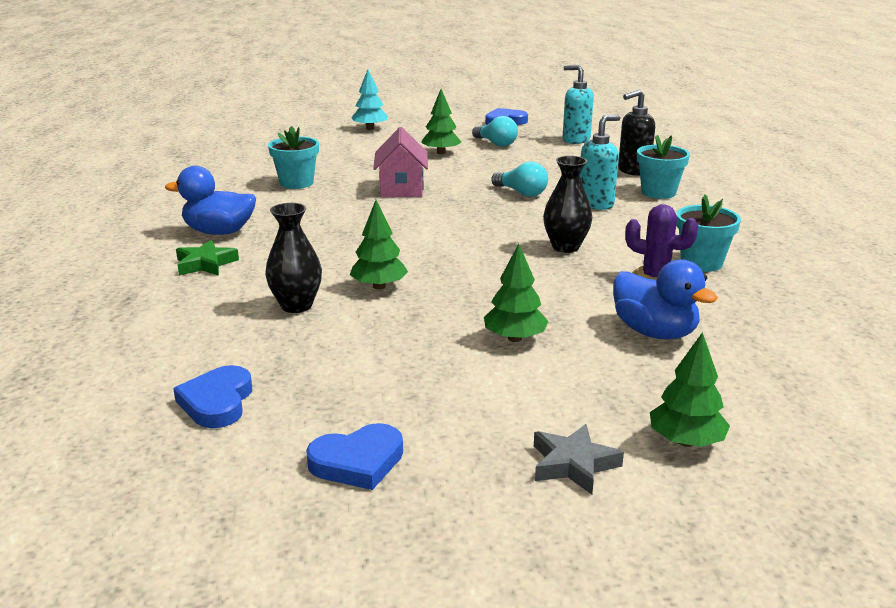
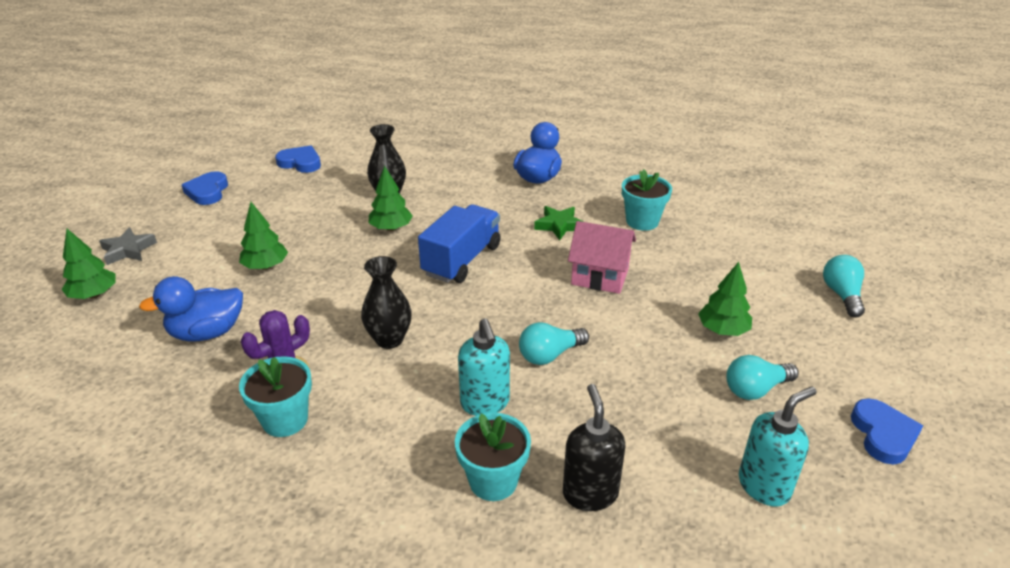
camera: 110 degrees right, 10 degrees up
(205, 264) = (481, 170): green star -> green star (559, 225)
(370, 128) = (842, 295): turquoise tree -> turquoise light bulb
(417, 241) = (462, 260): none -> blue truck

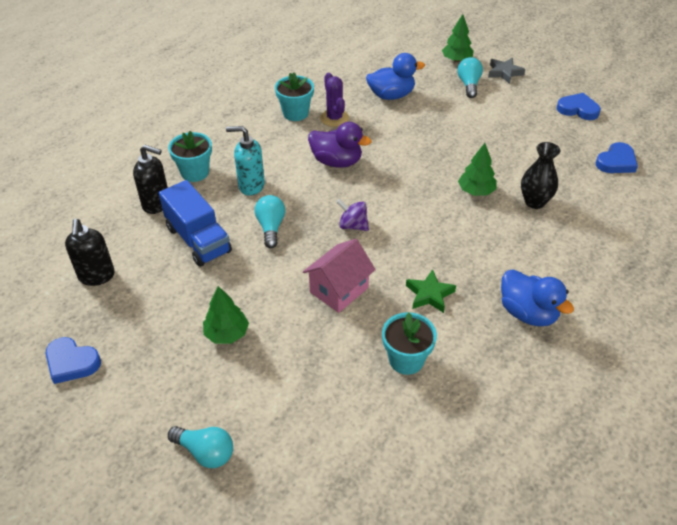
camera: 115 degrees right, 10 degrees up
(207, 333) = (391, 95): blue duck -> blue duck turned 75 degrees clockwise
(265, 266) = (453, 124): green tree -> none
(389, 339) = (337, 161): black vase -> purple duck
(462, 260) = (408, 218): blue truck -> blue truck (198, 240)
(501, 293) = (353, 226): none -> purple spinning top
(755, 389) = (161, 317): turquoise light bulb -> turquoise light bulb (469, 84)
(764, 486) = (96, 276): turquoise soap dispenser -> black soap dispenser

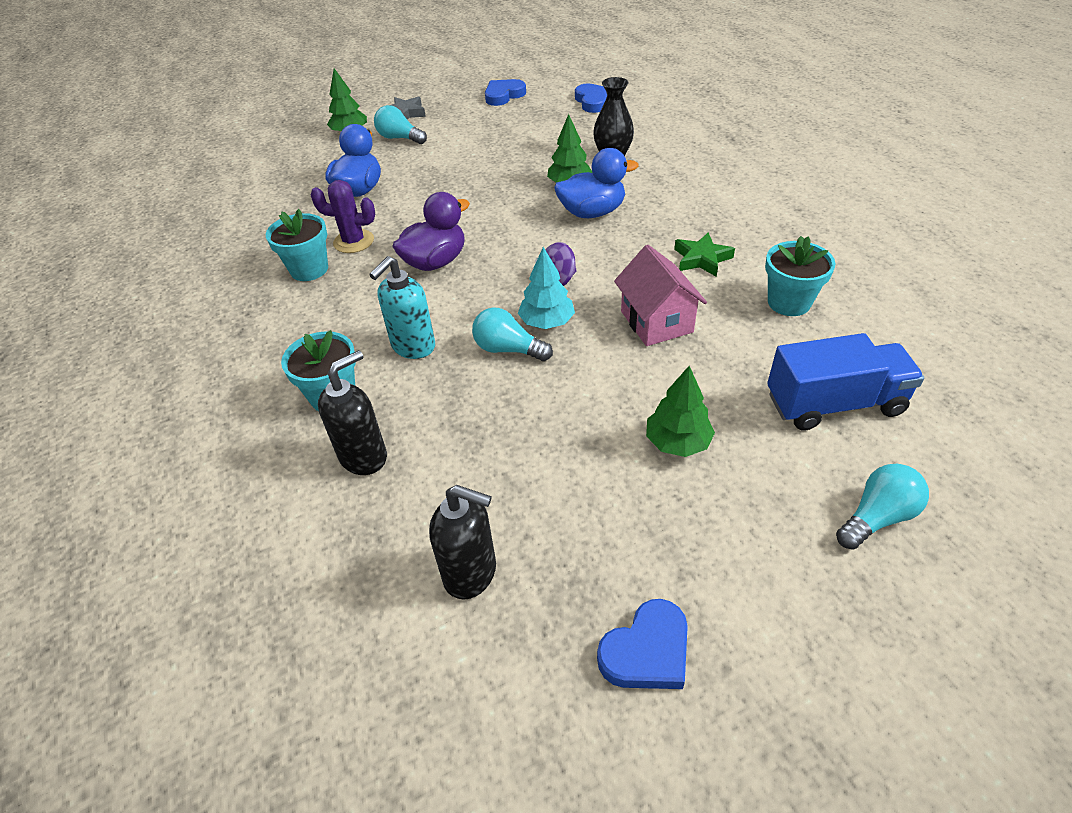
camera: 60 degrees left, 0 degrees up
(198, 240) = (478, 427): blue truck -> blue truck (834, 404)
(306, 236) = (547, 322): none -> turquoise tree
(528, 313) = (760, 208): blue duck -> blue duck (592, 212)

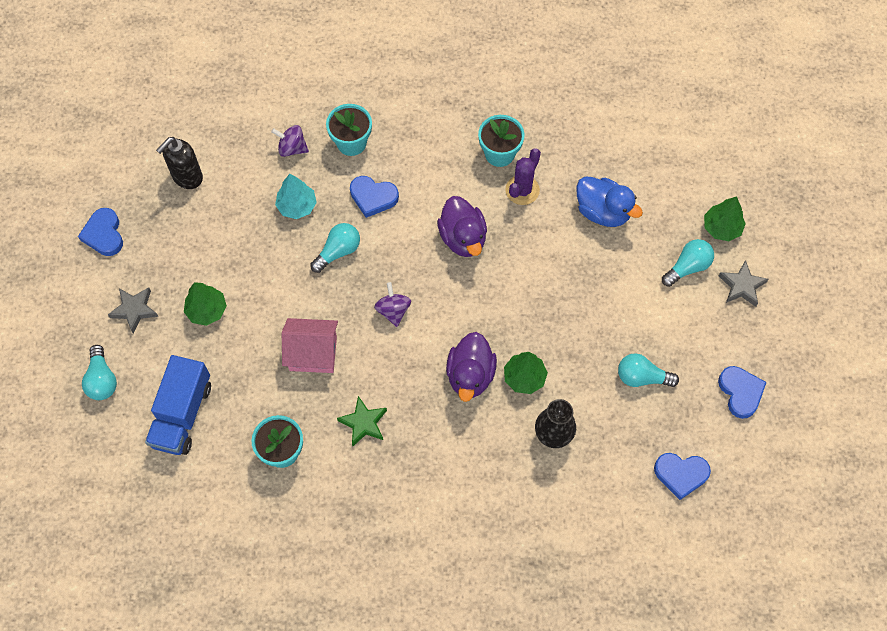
camera: 110 degrees right, 20 degrees up
(364, 456) = (292, 148): black soap dispenser -> purple spinning top
(413, 346) = (373, 197): turquoise soap dispenser -> blue heart
(523, 133) = (642, 377): none -> turquoise light bulb
(547, 322) = (351, 285): turquoise tree -> turquoise tree (297, 206)
(592, 212) = (470, 375): blue duck -> purple duck
(743, 531) = (134, 310): none -> grey star

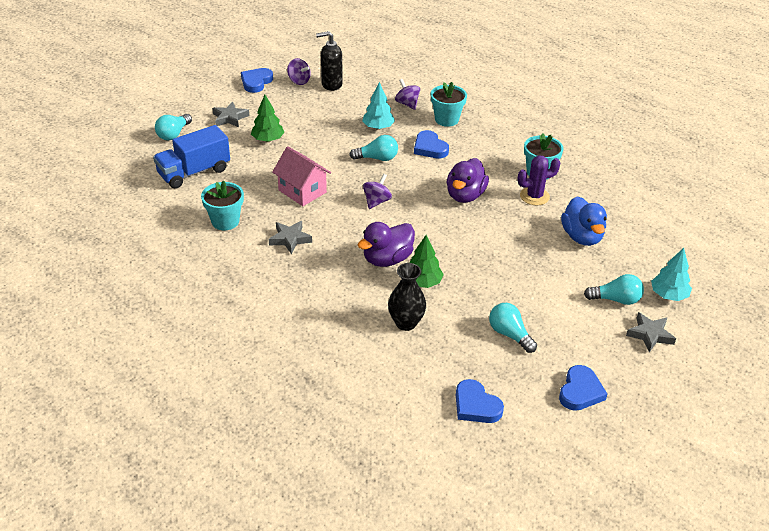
camera: 40 degrees right, 25 degrees down
(148, 198) = (299, 81): none -> purple spinning top
(363, 423) = (290, 239): green star -> grey star
(721, 228) = (668, 295): green tree -> turquoise tree

